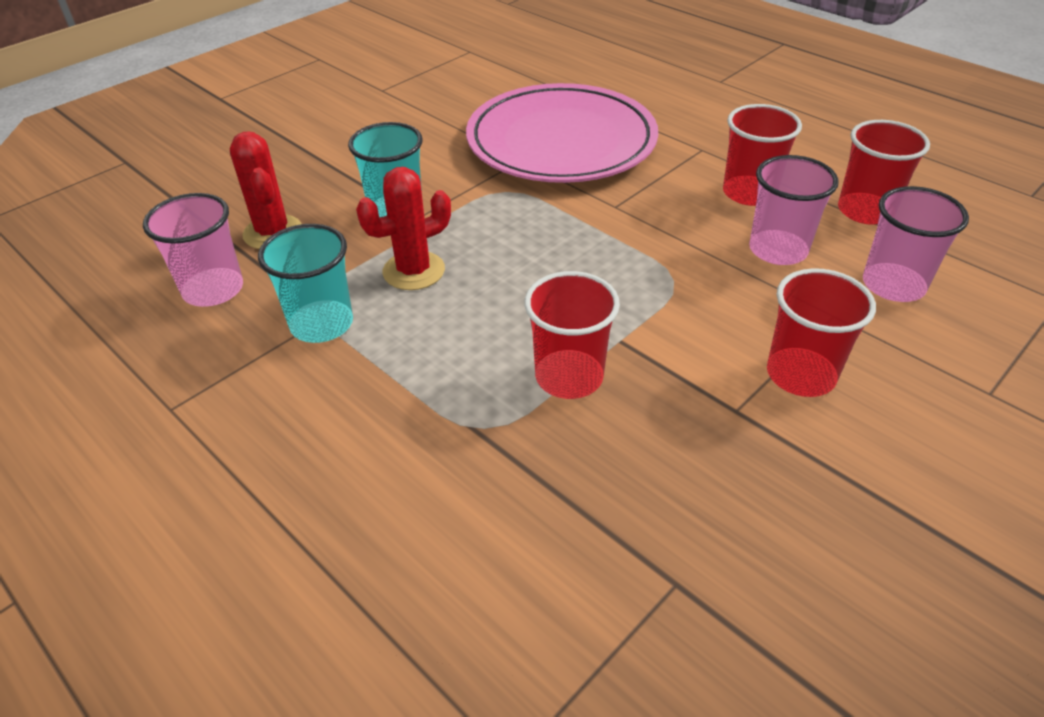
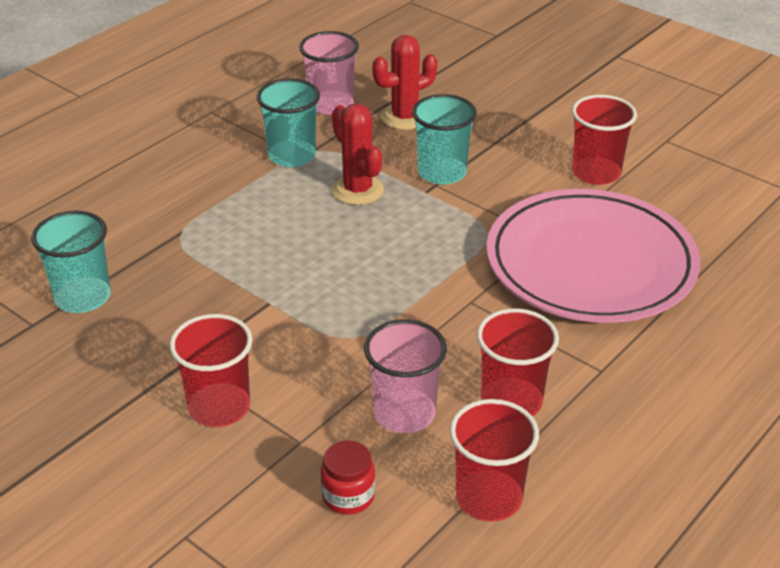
camera: 85 degrees right, 5 degrees down
(569, 377) = (227, 275): red cup -> red cup (596, 173)
(613, 526) = (82, 297): none -> turquoise cup
(893, 285) = (348, 496): pink cup -> red jar

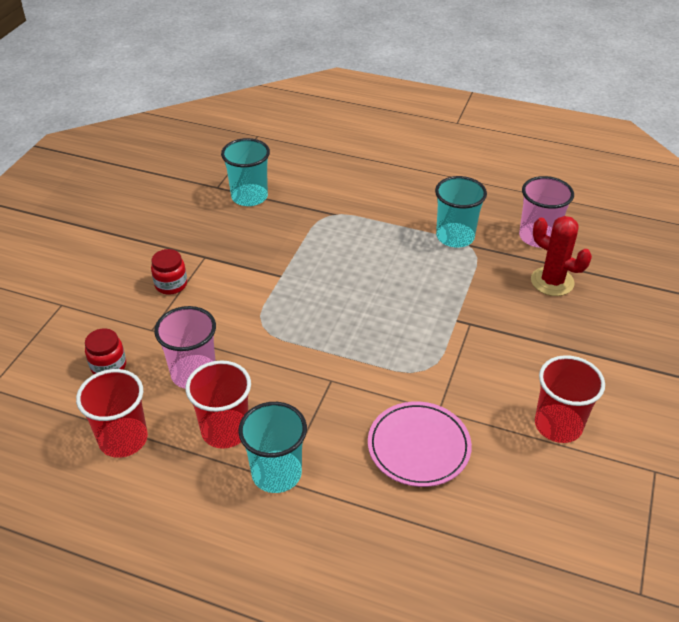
camera: 70 degrees right, 5 degrees up
(219, 407) = (171, 284): red cup -> red jar
(357, 190) = (434, 282): red cactus -> none
(442, 172) = (489, 323): turquoise cup -> turquoise cup (276, 473)
(590, 263) = (418, 447): pink plate -> pink plate, size x0.54

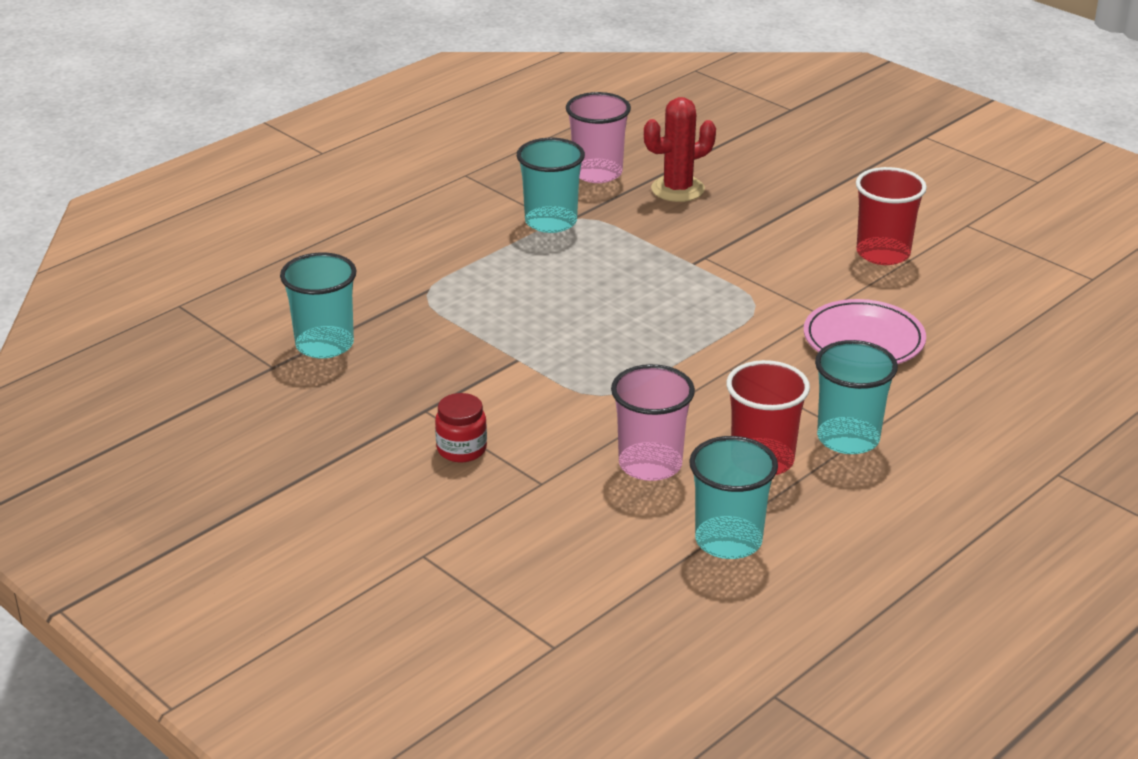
camera: 65 degrees left, 10 degrees down
(108, 366) = (587, 531): red jar -> none
(123, 439) = (728, 540): red cup -> turquoise cup

